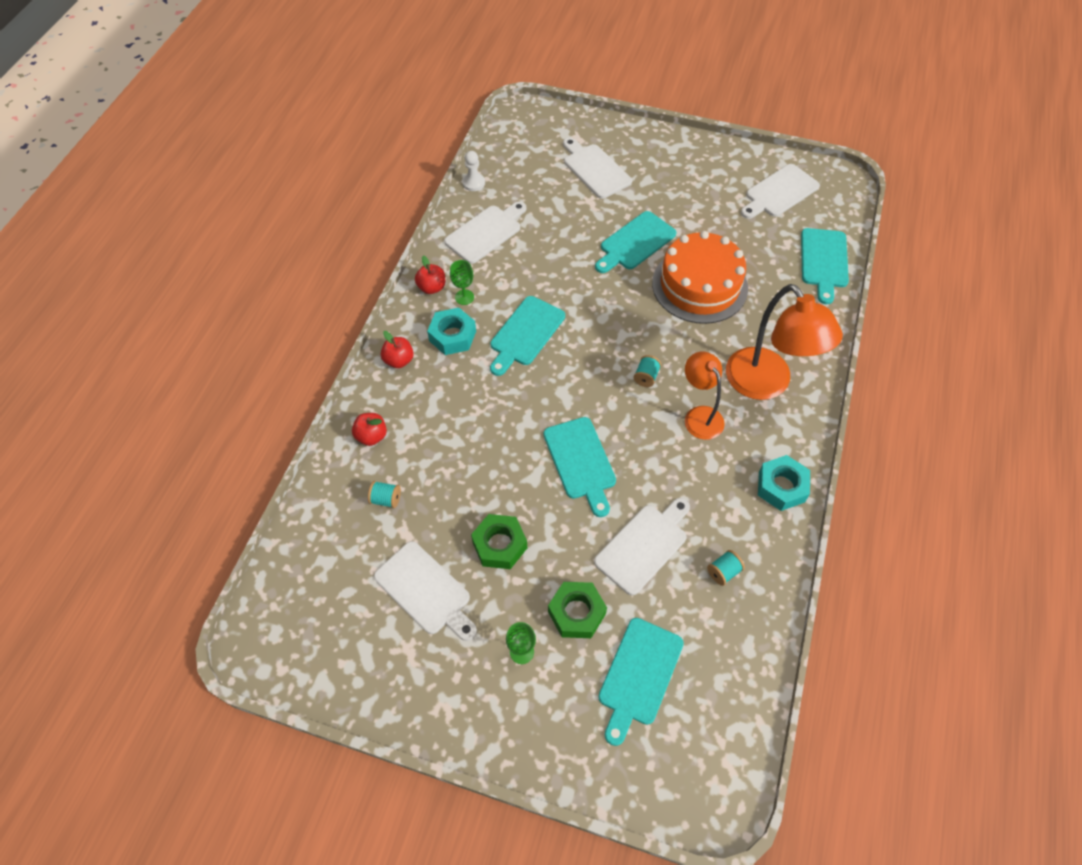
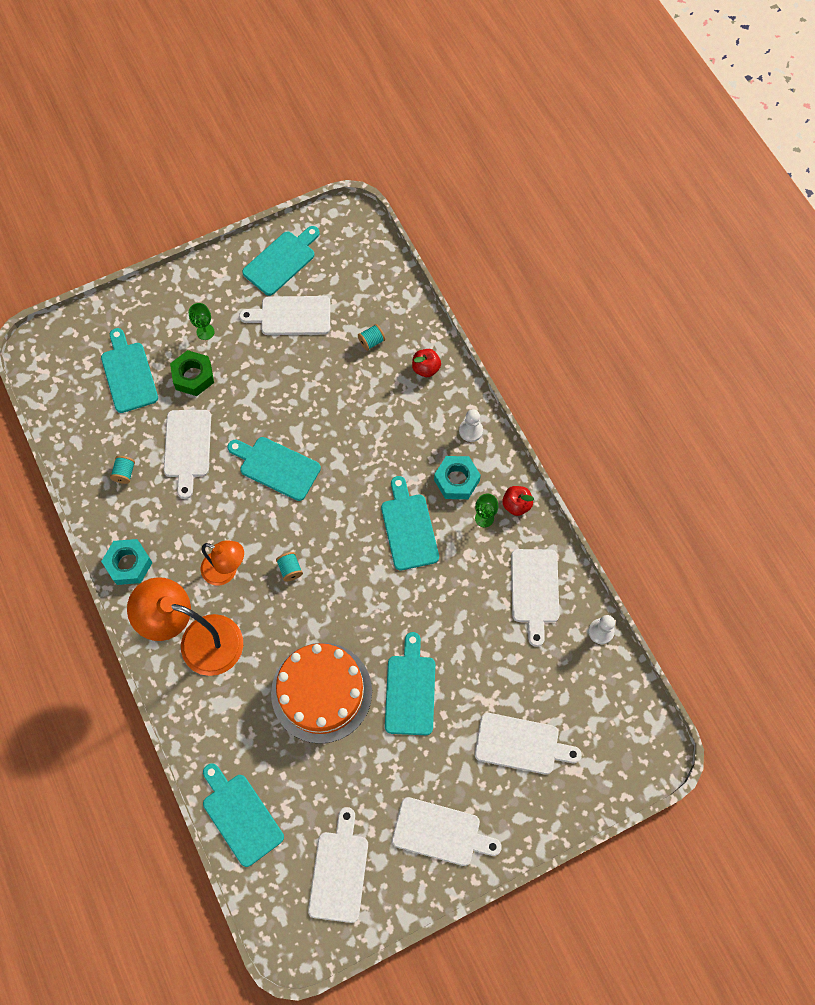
camera: 135 degrees right, 10 degrees up
(371, 662) = (281, 261): none -> turquoise cutting board
(399, 360) = (470, 431): red apple -> white pawn
(499, 545) = (275, 374): green nut -> none
(694, 167) = (440, 832): none -> white cutting board

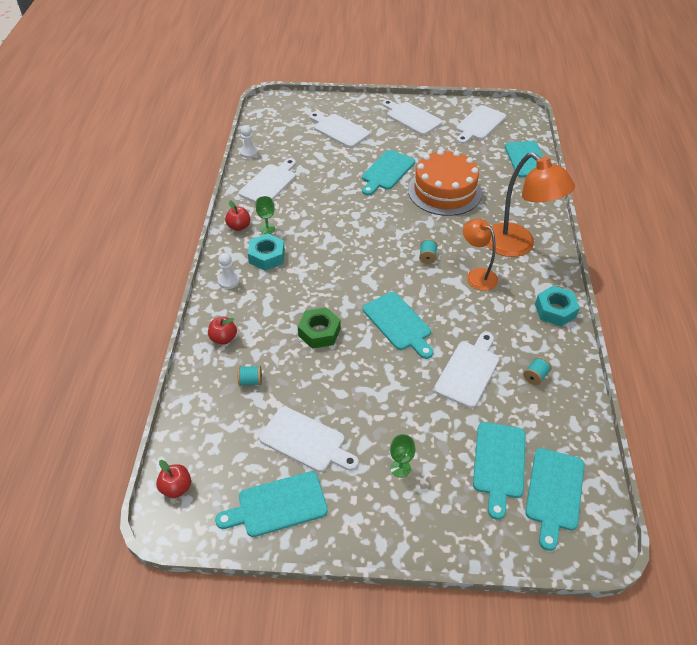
camera: 150 degrees left, 20 degrees down
(193, 376) = (434, 430): green nut -> green nut (319, 332)
(363, 236) = (176, 487): none -> red apple
(409, 528) = (324, 245): turquoise cutting board -> turquoise cutting board (554, 493)

